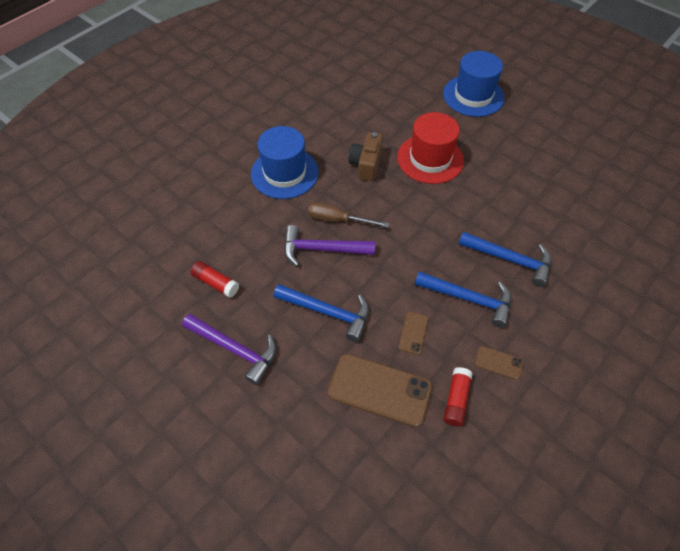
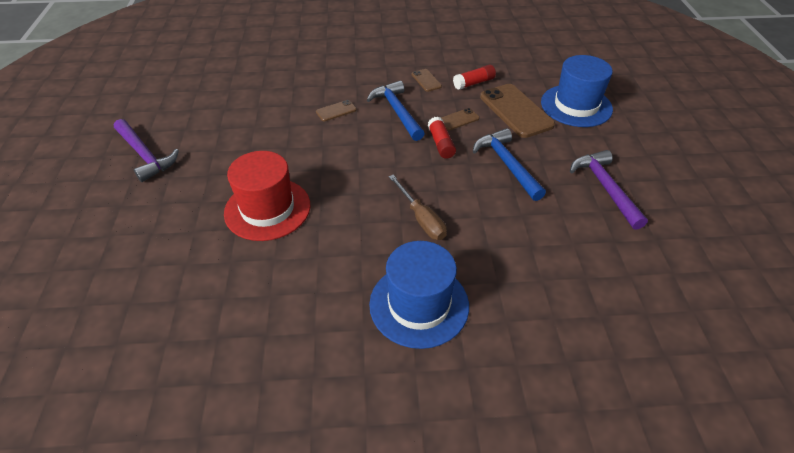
camera: 135 degrees left, 10 degrees down
(216, 283) = (589, 244): red glue stick -> red glue stick (441, 144)
(322, 249) = (463, 206): purple hammer -> purple hammer (145, 155)
(366, 164) = (328, 248): brown camera -> none
(473, 96) = (120, 235): blue hat -> blue hat (576, 106)
(509, 259) = (336, 111): blue hammer -> brown phone

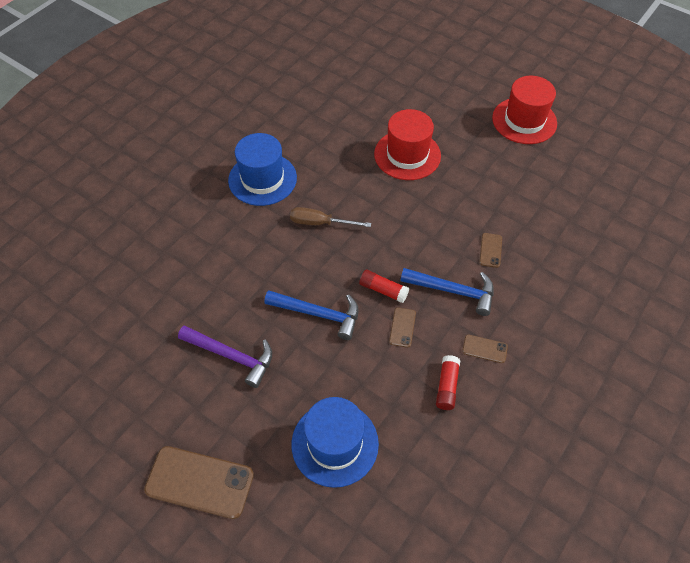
camera: 130 degrees right, 10 degrees up
(145, 155) = (524, 121): purple hammer -> red hat
(516, 111) = (374, 383): brown phone -> brown phone (199, 482)

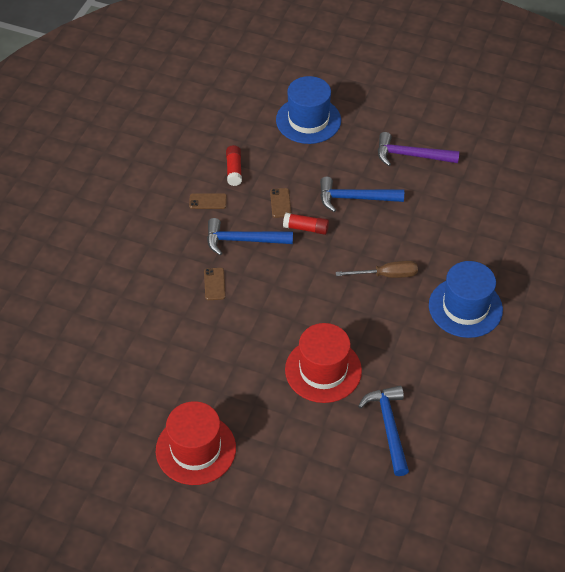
camera: 165 degrees right, 5 degrees down
(199, 482) = (392, 83): brown phone -> none
(368, 106) = (389, 427): none -> blue hammer

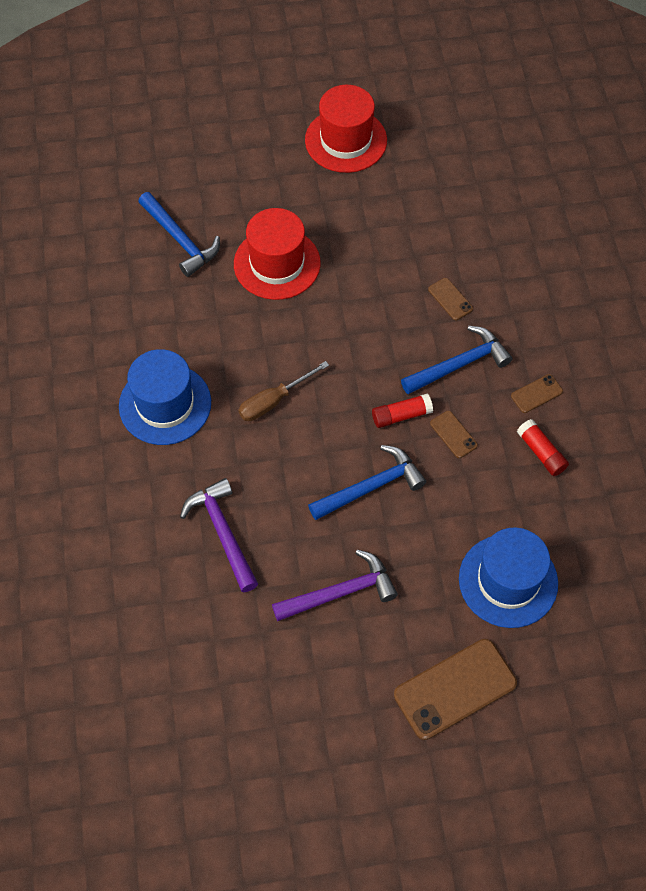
camera: 150 degrees right, 10 degrees up
(376, 90) = (455, 689): none -> brown phone
(466, 215) = (223, 533): none -> purple hammer

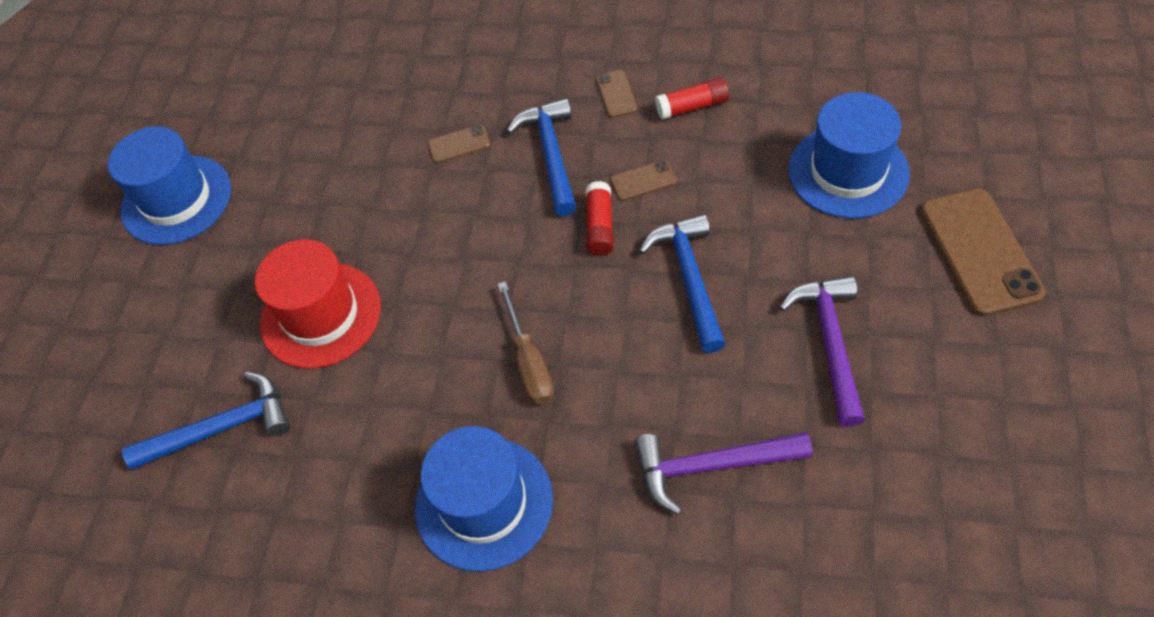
camera: 65 degrees left, 5 degrees down
(346, 140) = (176, 200): red hat -> blue hat

